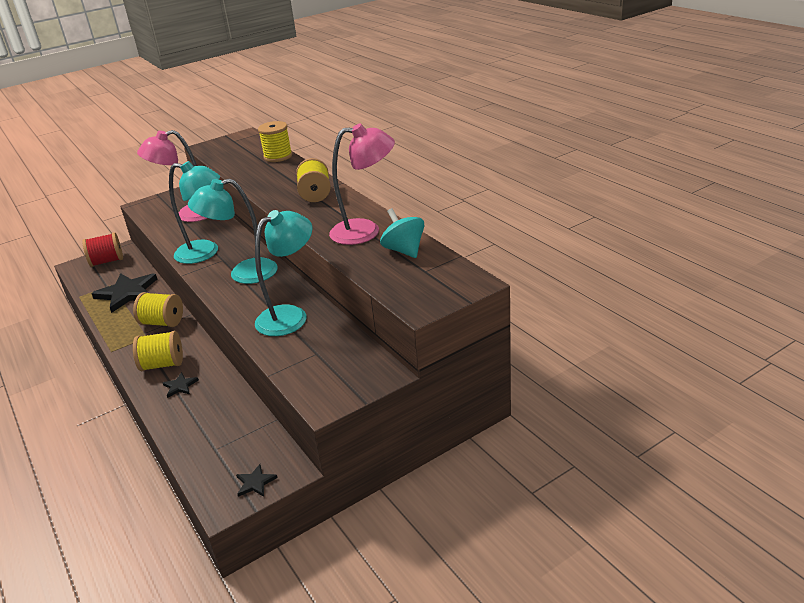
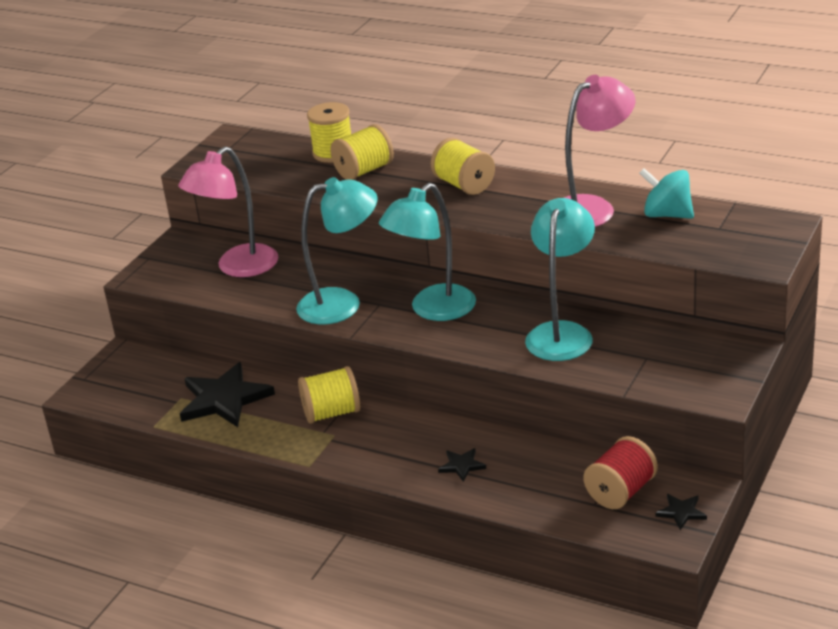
camera: 30 degrees left, 0 degrees up
(107, 261) = (125, 373): red spool -> red spool (620, 492)
(162, 364) = (404, 454): yellow spool -> yellow spool (364, 171)

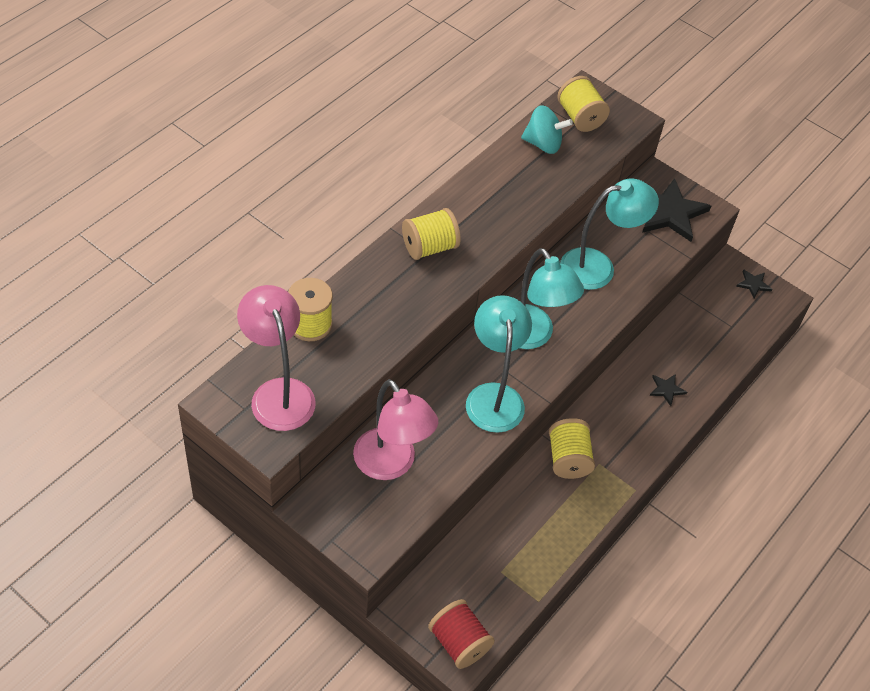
camera: 85 degrees left, 20 degrees up
(224, 399) = (517, 536): black star -> black star (669, 212)
(364, 171) = (362, 309): yellow spool -> yellow spool (580, 117)
(562, 333) = (598, 267): turquoise lamp -> turquoise lamp turned 135 degrees clockwise
(592, 208) = (511, 181): pink lamp -> pink lamp (278, 393)
(620, 492) = (723, 308): red spool -> red spool (459, 643)
(667, 215) = (543, 144): turquoise spinning top -> turquoise spinning top turned 120 degrees counterclockwise

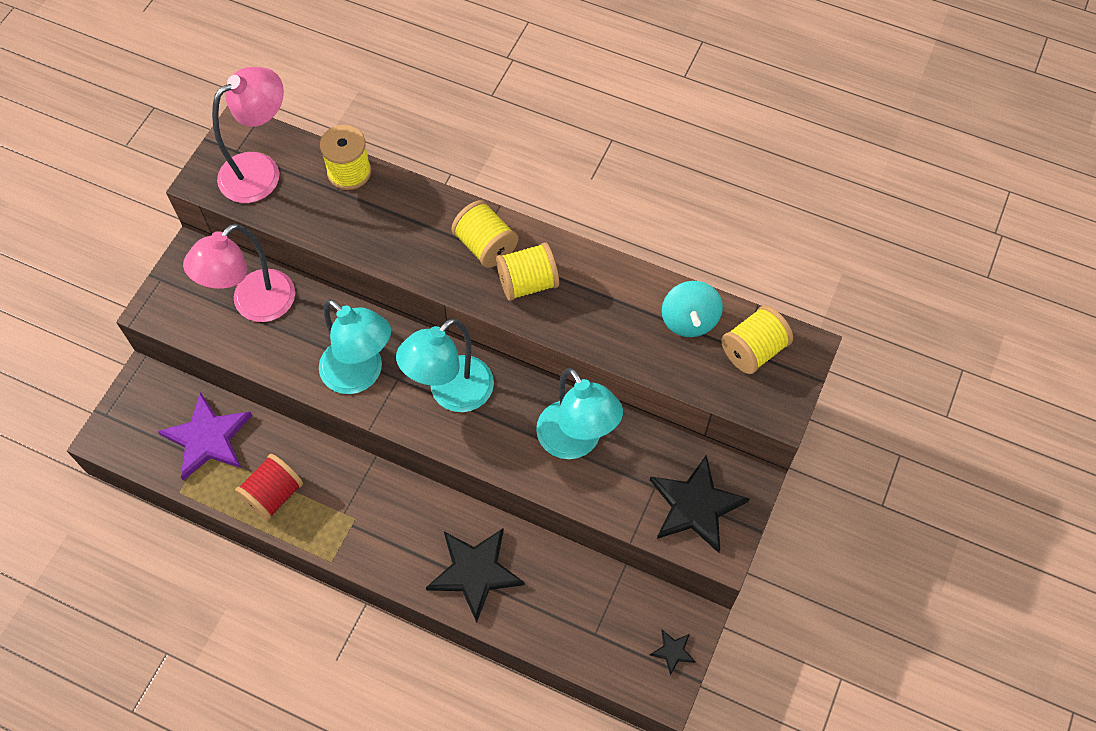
camera: 80 degrees right, 10 degrees up
(459, 643) = (122, 432): red spool -> red spool (273, 495)
(488, 566) = (208, 438): none -> purple star
(493, 396) = (360, 375): turquoise lamp -> turquoise lamp turned 60 degrees clockwise
(568, 459) = (352, 486): yellow spool -> yellow spool (527, 283)
(666, 389) = (475, 572): black star -> black star, size x2.19

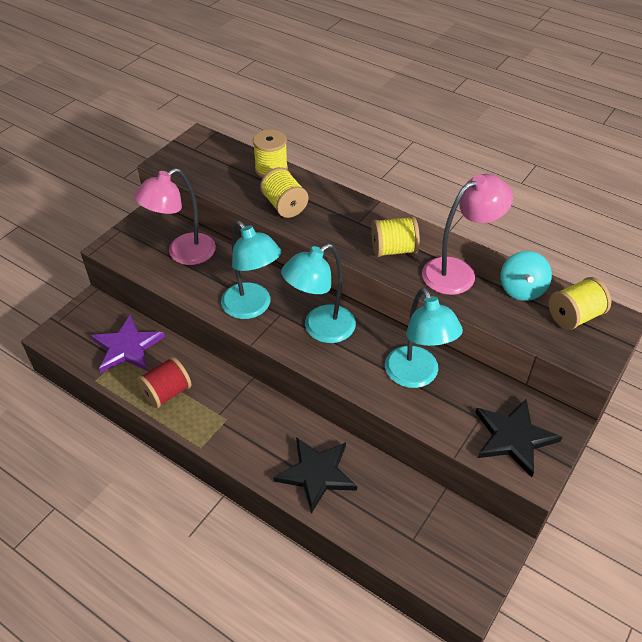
camera: 10 degrees right, 15 degrees down
(261, 170) = (207, 161): pink lamp -> pink lamp (458, 272)
(485, 246) = (364, 223): yellow spool -> yellow spool (284, 206)
(673, 651) = (481, 565): black star -> none

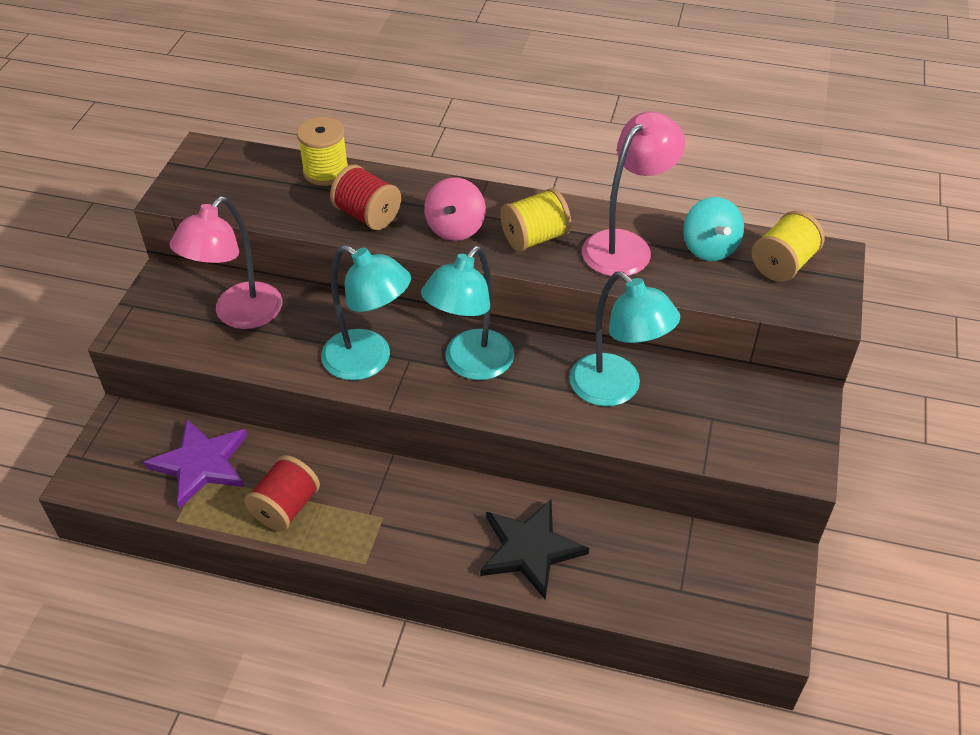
camera: 20 degrees left, 0 degrees up
(284, 206) = (367, 215): yellow spool -> red spool
(340, 229) = (455, 228): none -> pink spinning top
(513, 438) = (760, 429): black star -> none

